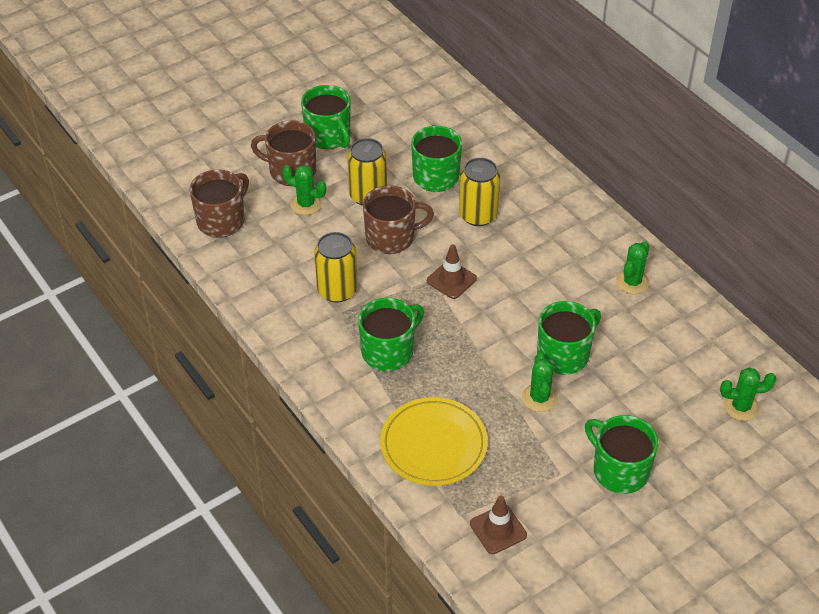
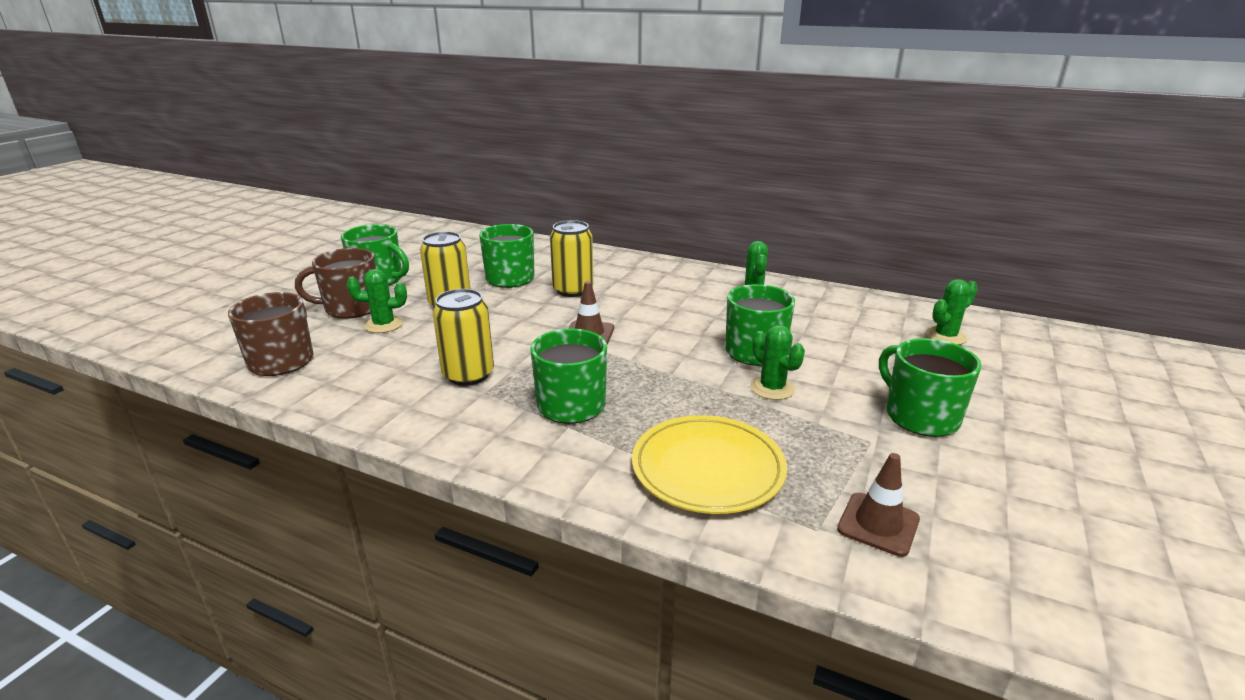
camera: 30 degrees left, 20 degrees down
(391, 237) = (499, 323): brown mug -> none
(619, 470) = (920, 416): green mug -> green mug turned 45 degrees clockwise

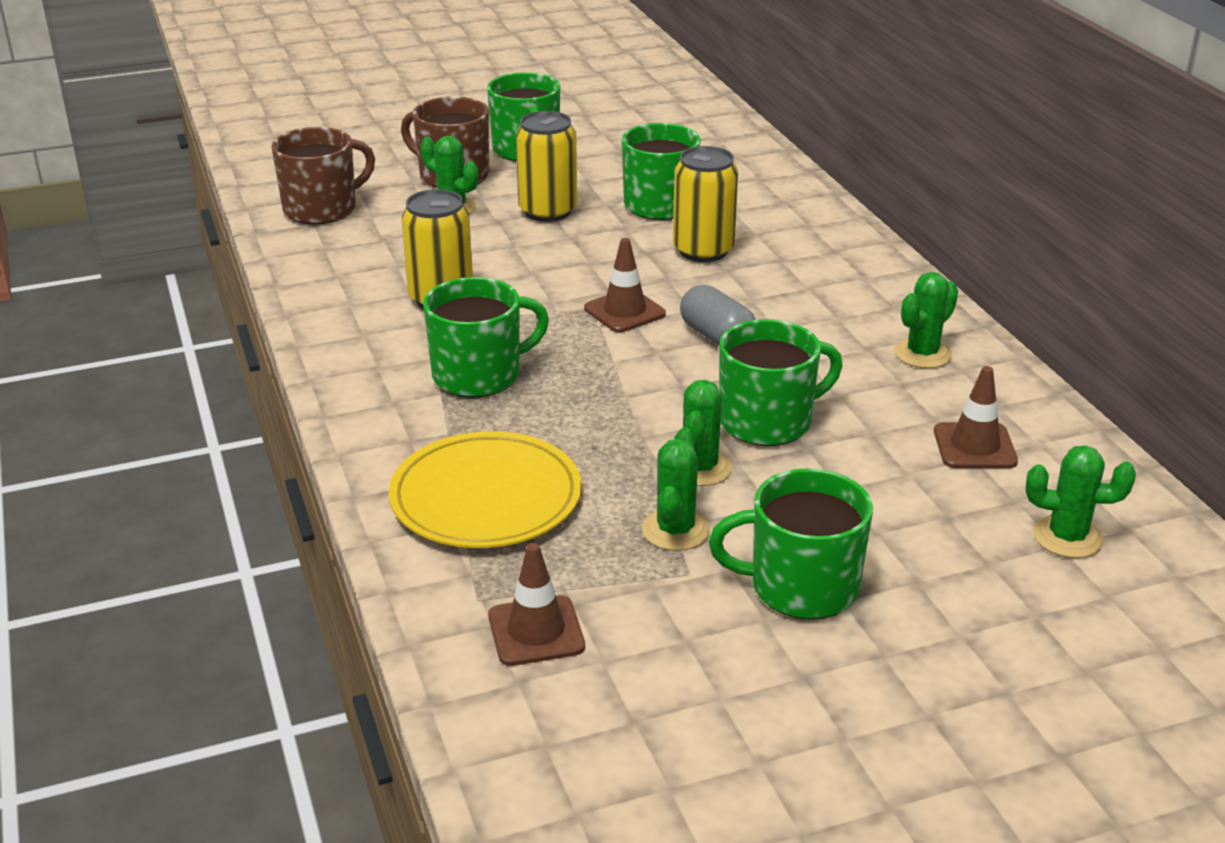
camera: 45 degrees right, 5 degrees up
(657, 325) = (717, 337): none -> grey capsule
(823, 424) = (675, 530): none -> green cactus
(846, 319) = (974, 446): none -> brown traffic cone
(920, 416) = (801, 587): green mug -> green mug turned 105 degrees counterclockwise

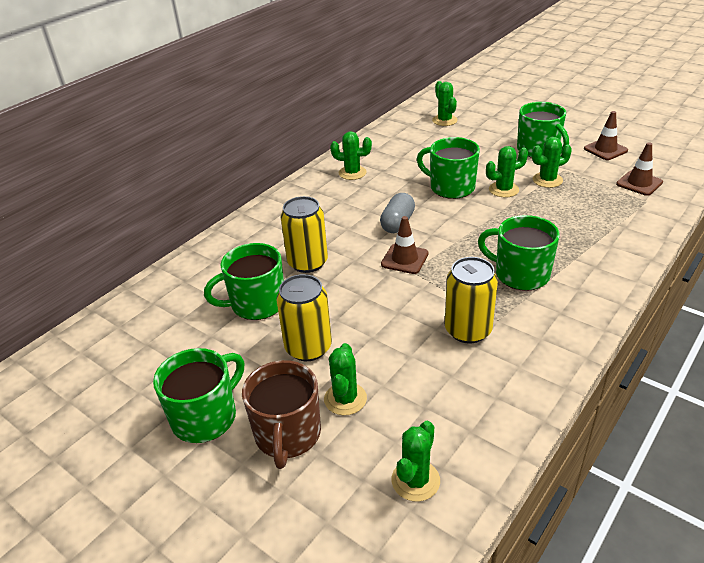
camera: 120 degrees left, 5 degrees up
(322, 209) = (415, 480): brown mug -> green cactus
(486, 497) = (597, 226): yellow plate -> none
(974, 446) = (411, 146): brown traffic cone -> brown traffic cone (605, 150)

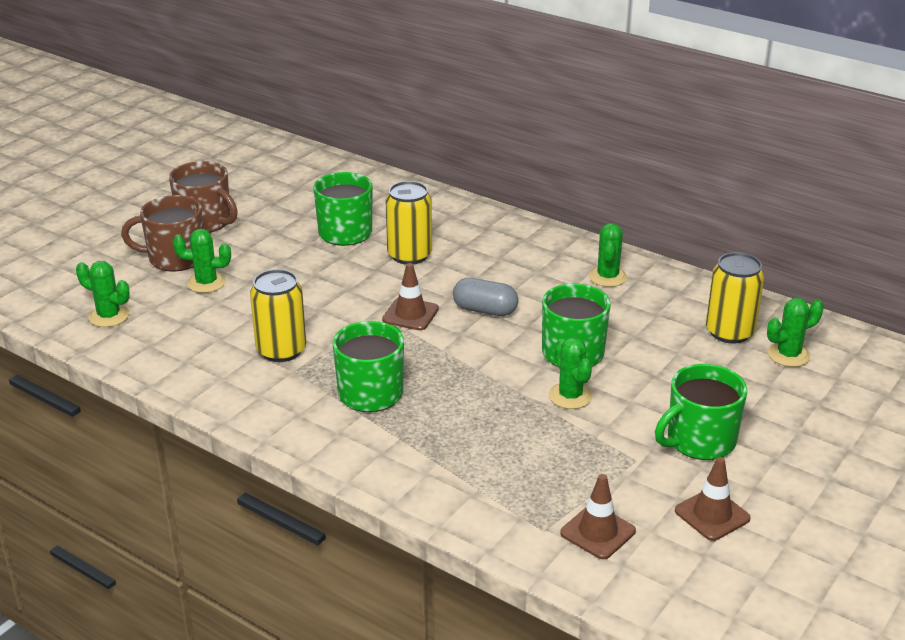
camera: 85 degrees right, 5 degrees down
(206, 417) = (205, 222): green mug -> brown mug
(308, 347) = (276, 262): yellow can -> yellow can (729, 332)
(547, 180) = (600, 439): green cactus -> none

